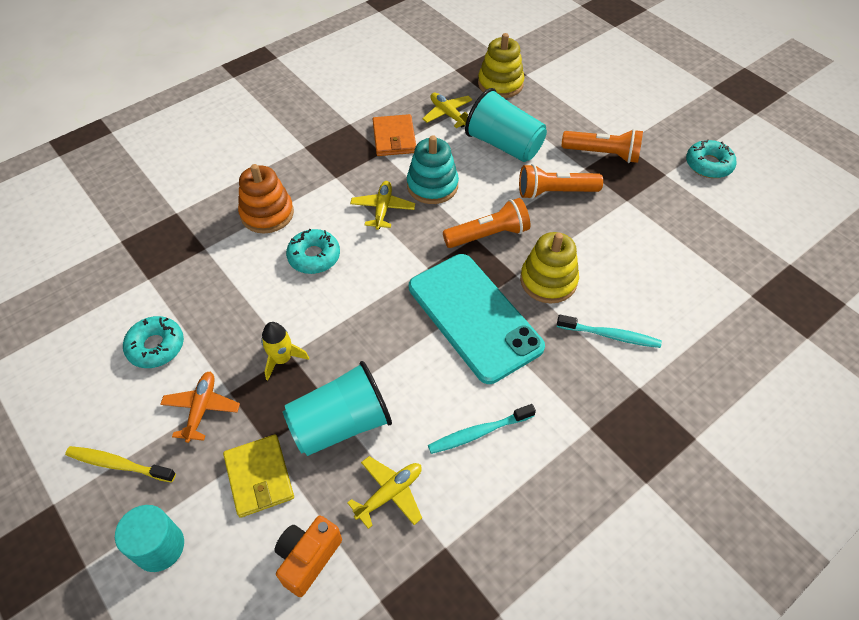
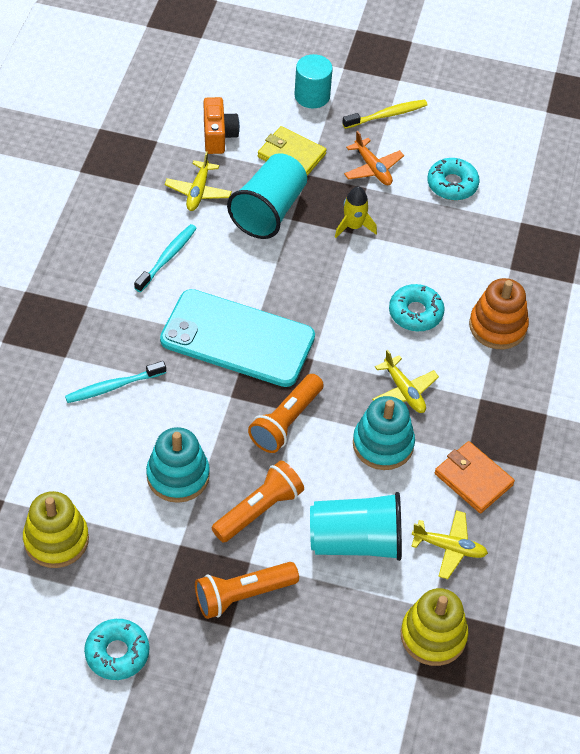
camera: 140 degrees right, 0 degrees up
(548, 280) = (199, 407): yellow stacking toy -> yellow stacking toy (56, 540)
(599, 242) = (178, 476): none -> turquoise stacking toy

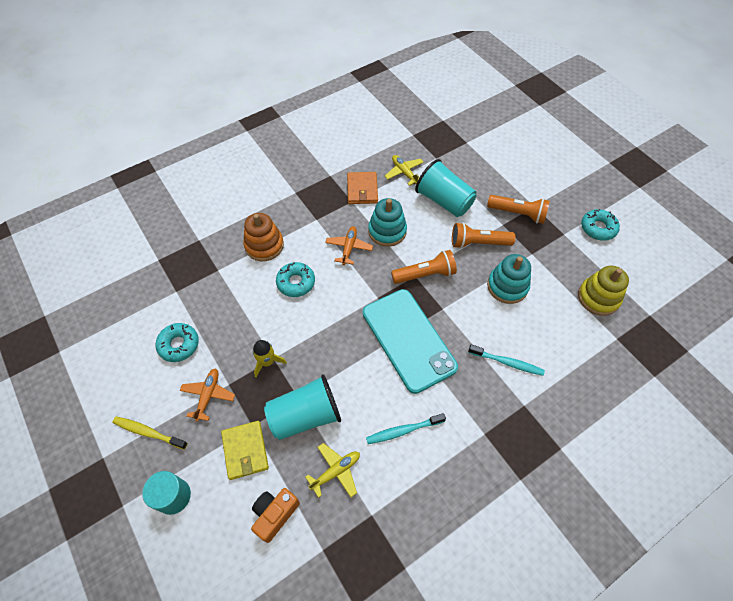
camera: 135 degrees left, 5 degrees up
(404, 391) = (349, 248): yellow plane -> orange plane
(433, 635) = (446, 149): yellow stacking toy -> none

